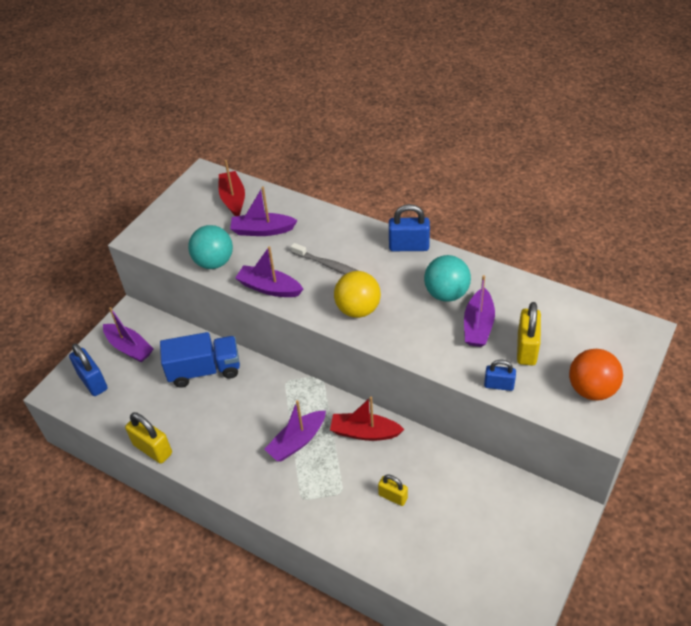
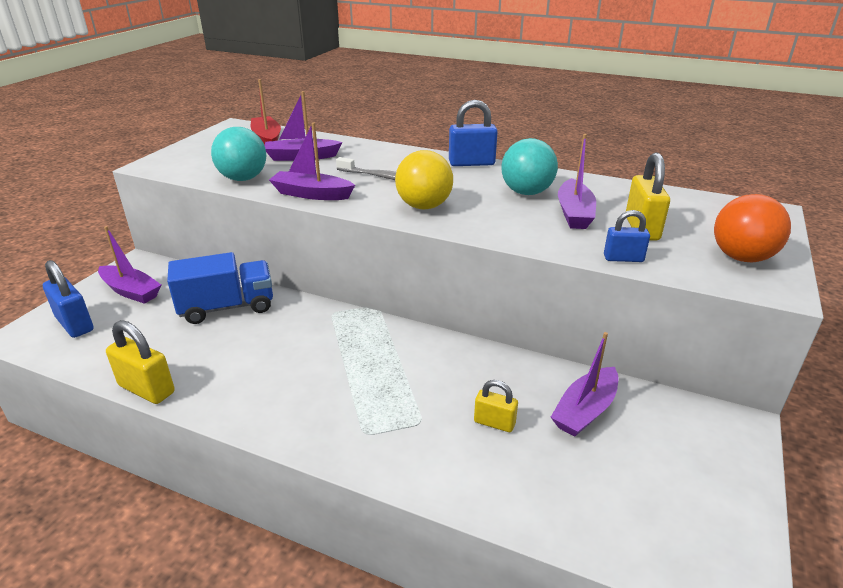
camera: 10 degrees left, 15 degrees down
(297, 441) = (352, 370): purple boat -> purple boat (585, 411)
(364, 432) = (441, 356): red boat -> none

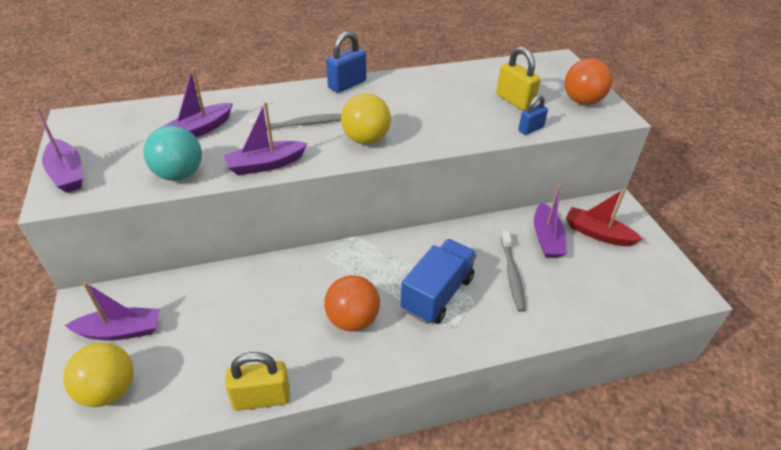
camera: 40 degrees left, 10 degrees up
(75, 324) = (109, 390): blue padlock -> yellow ball
(227, 307) = (234, 296): blue truck -> blue truck (437, 294)
(267, 139) = (134, 122): red boat -> red boat (597, 233)
(288, 373) = (352, 320): none -> orange ball
(494, 423) = (512, 275): yellow padlock -> grey toothbrush
(526, 192) = (417, 98): turquoise ball -> none
(574, 213) = (466, 104): purple boat -> purple boat (67, 174)

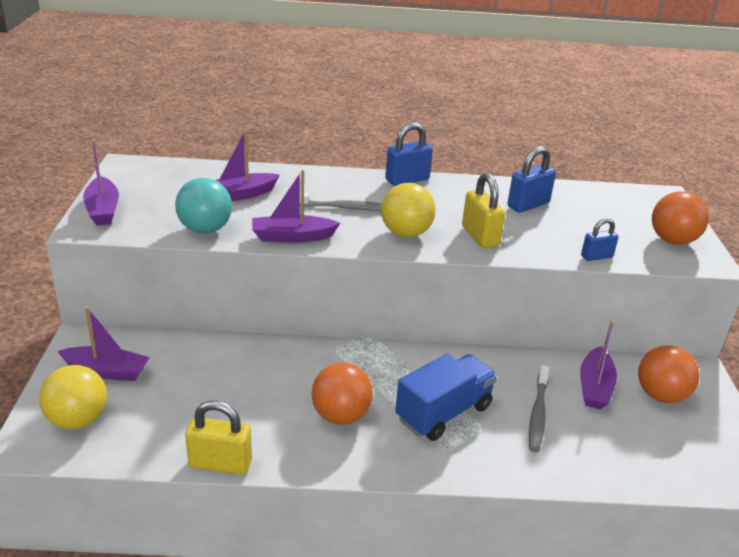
camera: 15 degrees right, 10 degrees down
(457, 90) = (528, 205): none -> blue padlock
(514, 101) = (590, 226): yellow padlock -> yellow padlock (480, 236)
(597, 233) = (660, 395): red boat -> orange ball

